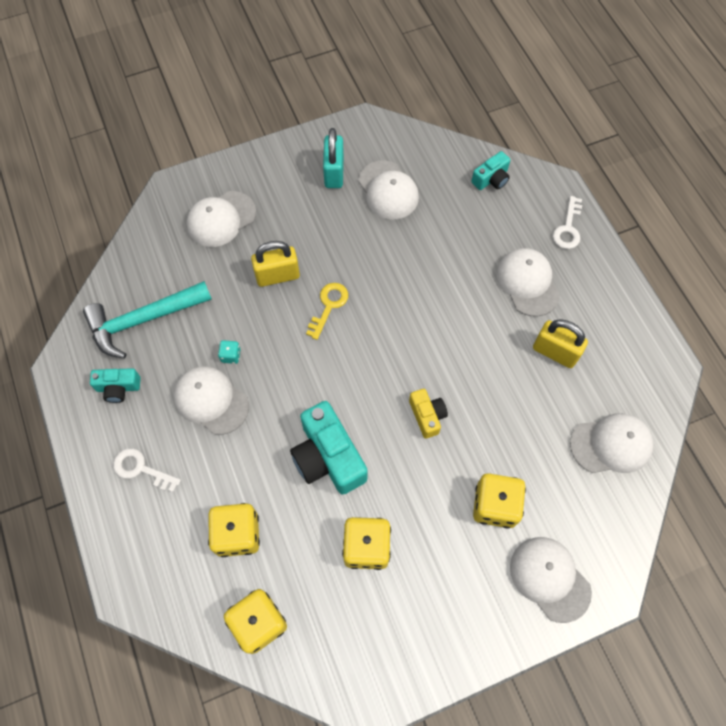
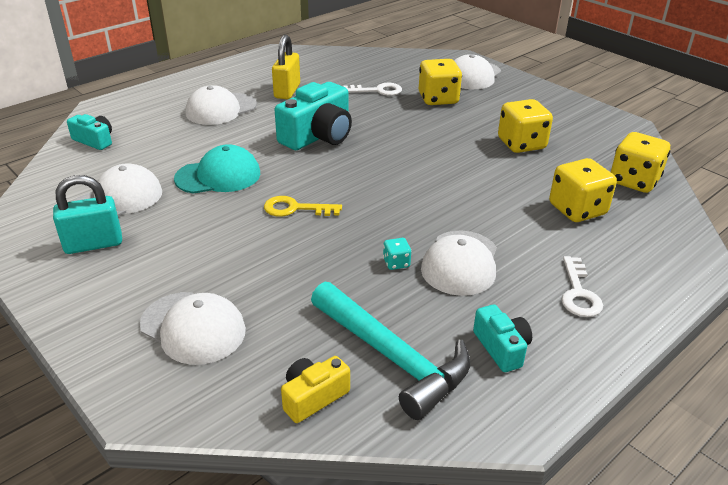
camera: 110 degrees left, 30 degrees down
(277, 276) = (270, 254): yellow padlock -> none
(328, 457) = (461, 176): turquoise camera -> turquoise camera (318, 136)
(399, 261) = (218, 176): none -> turquoise cap
(427, 416) = (384, 136): yellow camera -> yellow camera (313, 397)
(568, 228) = (152, 98): white key -> white key (377, 91)
(611, 444) = (355, 65): white cap -> none

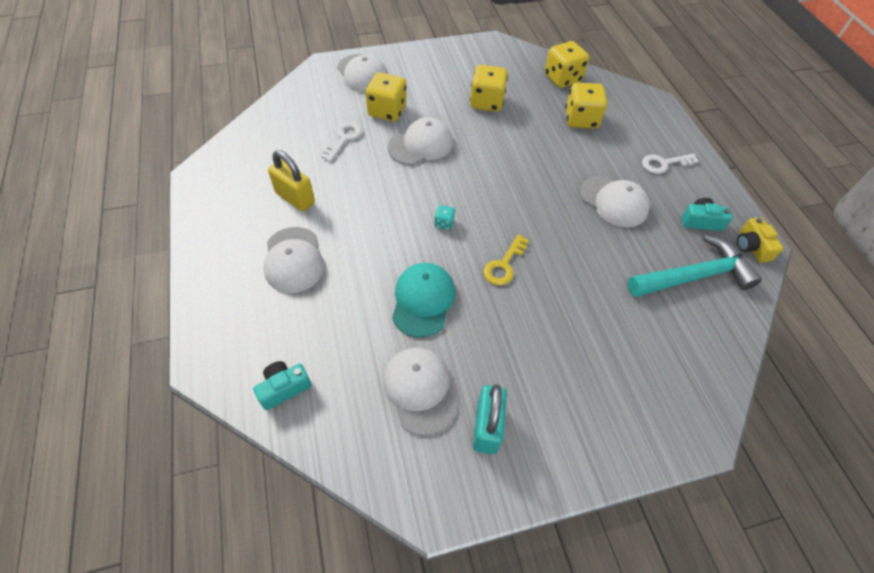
camera: 65 degrees left, 20 degrees up
(193, 328) = (630, 379): white cap -> white cap (421, 145)
(313, 397) = (719, 331): yellow camera -> yellow camera (751, 247)
(318, 136) = (397, 208): turquoise camera -> none
(396, 263) = (600, 234): turquoise dice -> turquoise dice (444, 223)
(578, 293) = (664, 164): white key -> white key turned 135 degrees clockwise

